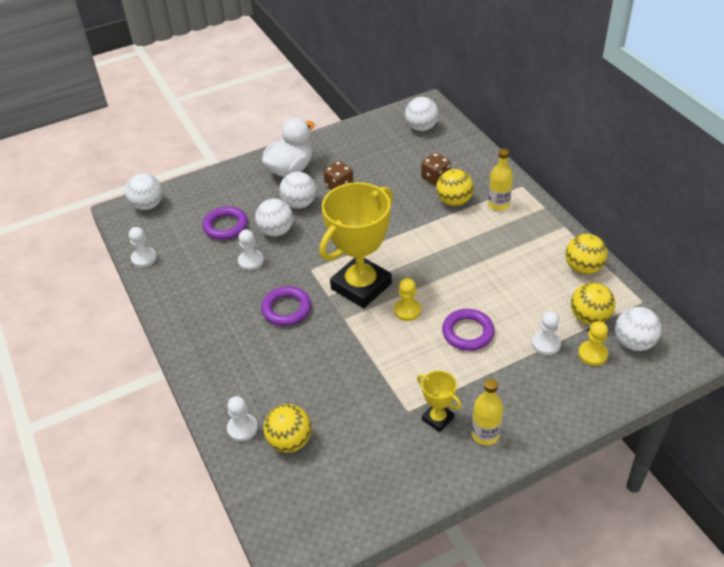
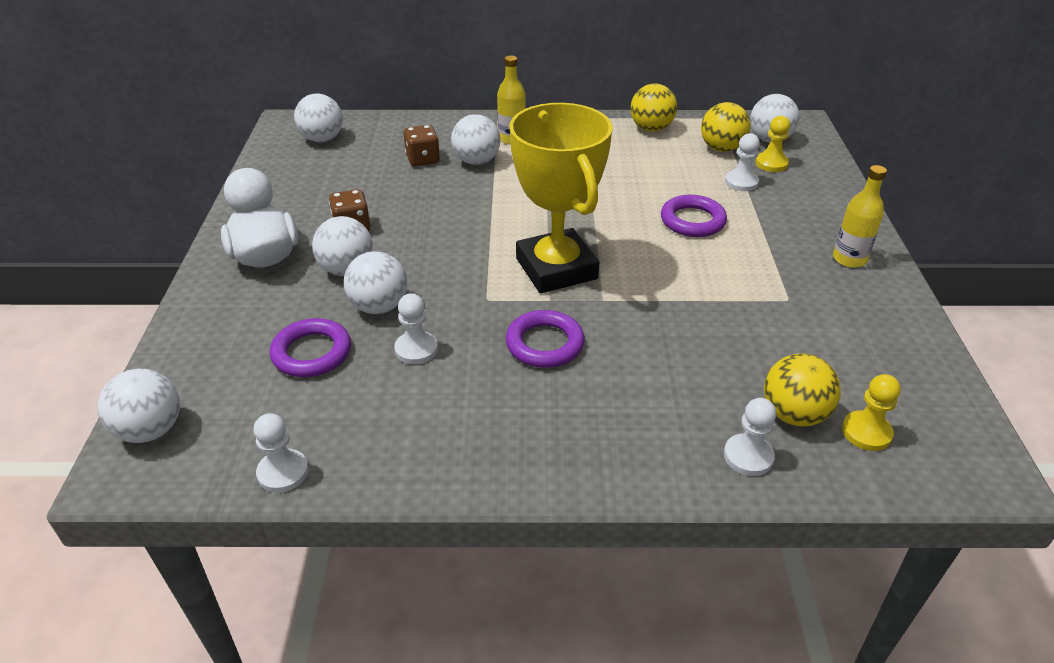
camera: 65 degrees left, 5 degrees down
(407, 310) = (627, 248): yellow pawn -> yellow pawn (866, 432)
(438, 419) = (811, 282): yellow trophy -> none
(454, 201) = (476, 161): yellow ball -> white ball

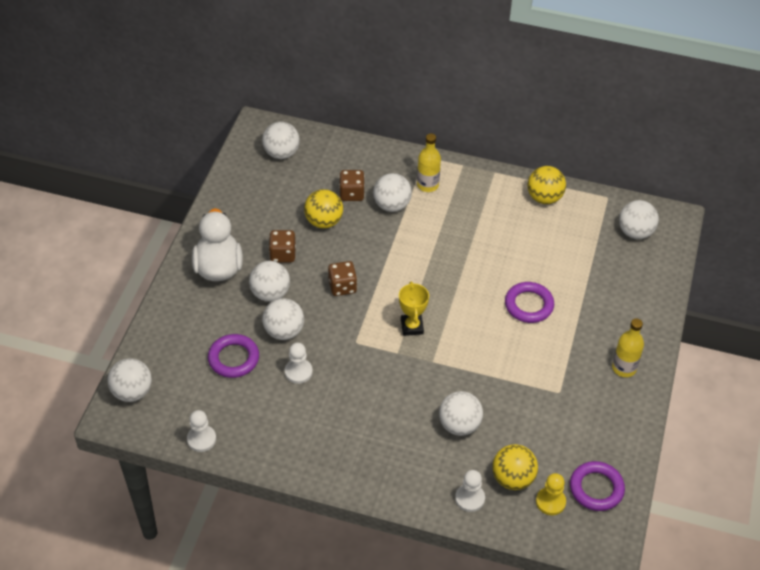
camera: 15 degrees right, 10 degrees up
(445, 245) = (342, 286): none -> brown dice
(544, 344) = (380, 388): purple ring -> purple ring (596, 488)
(556, 269) = (412, 327): yellow trophy -> yellow trophy, size x0.46
(679, 364) = (459, 425): none -> white ball
(721, 148) = (590, 234): yellow ball -> yellow ball (324, 221)
(741, 182) = (586, 274): white pawn -> none
(771, 163) = (621, 259): yellow pawn -> none

